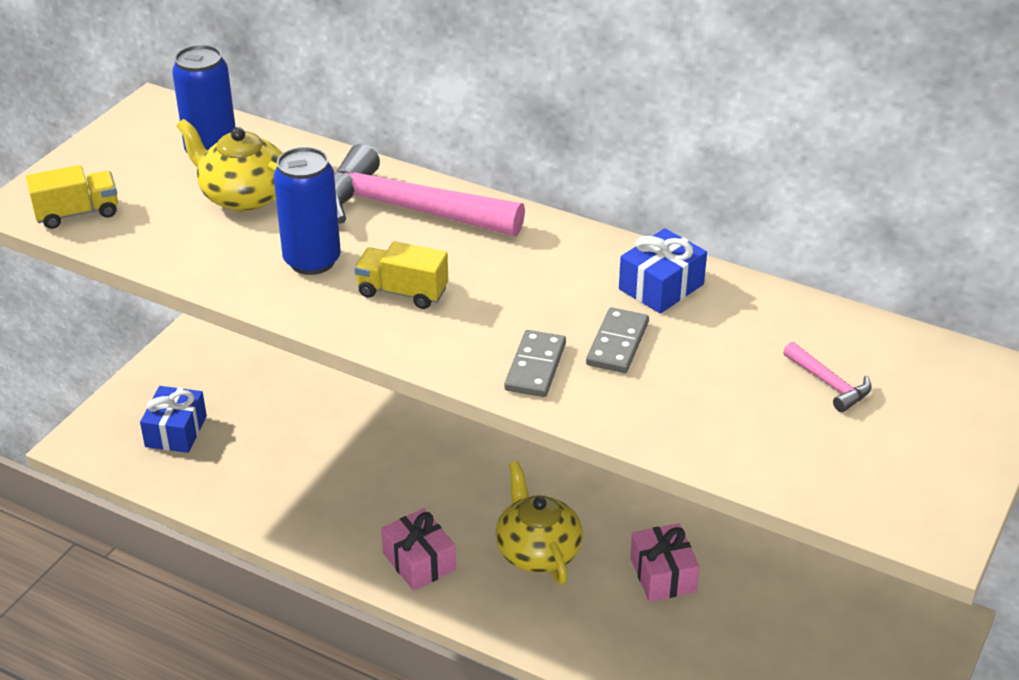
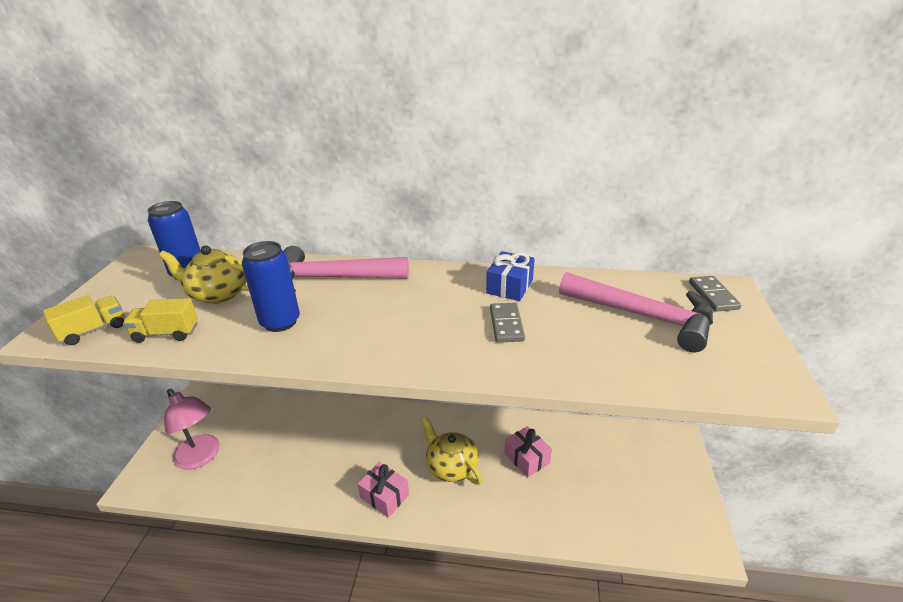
camera: 20 degrees left, 5 degrees down
(176, 431) = (201, 457): blue gift -> pink lamp
(402, 292) = (351, 327): yellow truck -> yellow truck (166, 333)
(535, 367) = (464, 352): grey domino -> grey domino (713, 295)
(829, 384) = (644, 316): pink hammer -> pink hammer, size x2.36

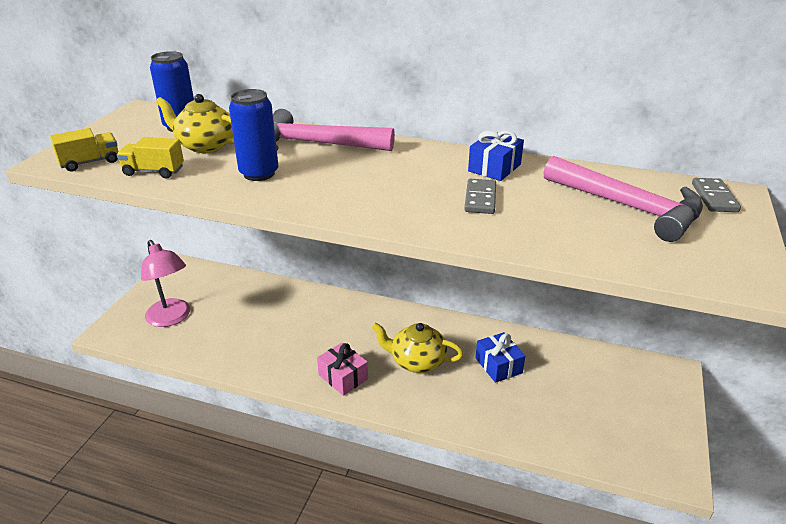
camera: 10 degrees right, 0 degrees up
(451, 466) = (417, 361): yellow teapot -> yellow teapot turned 45 degrees counterclockwise
(526, 458) = (498, 365): pink gift -> blue gift

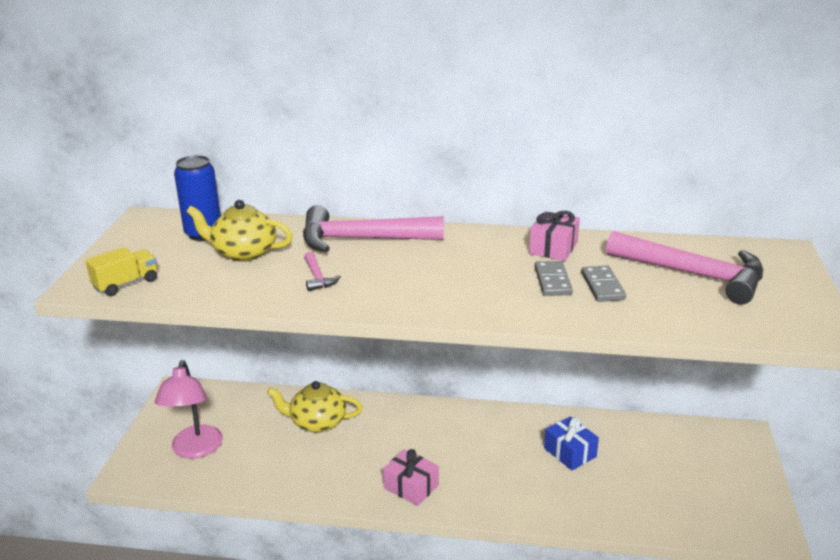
camera: 10 degrees left, 5 degrees down
(154, 171) = (203, 287): yellow truck -> none
(171, 318) = (195, 450): pink lamp -> pink lamp turned 45 degrees clockwise
(259, 173) = (317, 278): blue can -> pink hammer
(417, 361) = (484, 459): yellow teapot -> yellow teapot (317, 422)
(494, 168) = (553, 248): blue gift -> pink gift
(714, 197) = (768, 257): grey domino -> grey domino (602, 286)

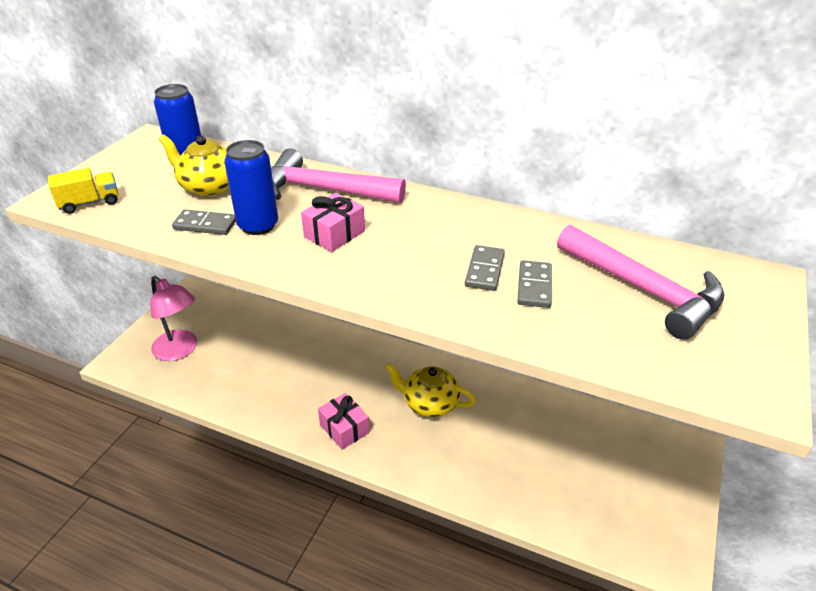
camera: 15 degrees right, 10 degrees up
(195, 450) = (180, 350): pink lamp -> pink lamp turned 60 degrees counterclockwise
(264, 285) = (205, 225): none -> grey domino
(317, 278) = (258, 225): pink hammer -> blue can
(317, 422) = (291, 345): yellow teapot -> yellow teapot (429, 403)
(553, 248) = (507, 230): pink gift -> pink gift (334, 234)
(570, 452) = (506, 426): blue gift -> none

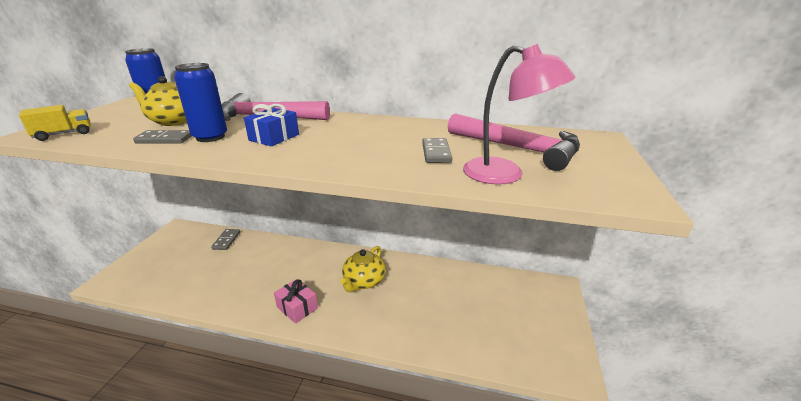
camera: 10 degrees left, 10 degrees down
(180, 350) = (162, 268): pink lamp -> pink lamp (505, 175)
(334, 234) = (274, 137): pink gift -> blue gift
(429, 403) = (364, 281): yellow teapot -> yellow teapot turned 75 degrees counterclockwise
(484, 270) = (395, 147): grey domino -> grey domino (226, 240)

